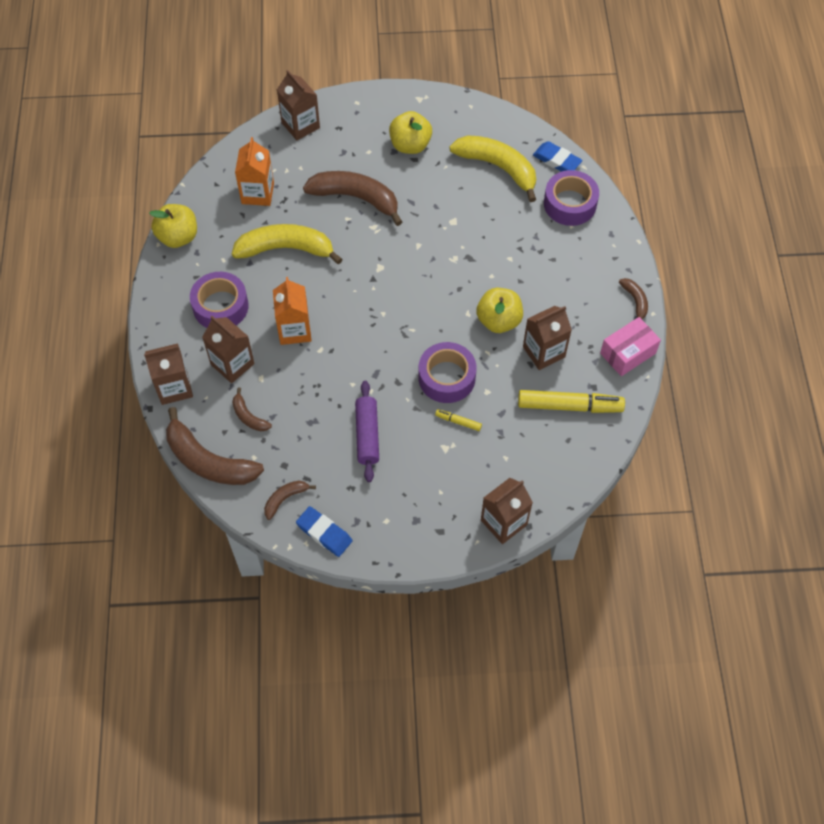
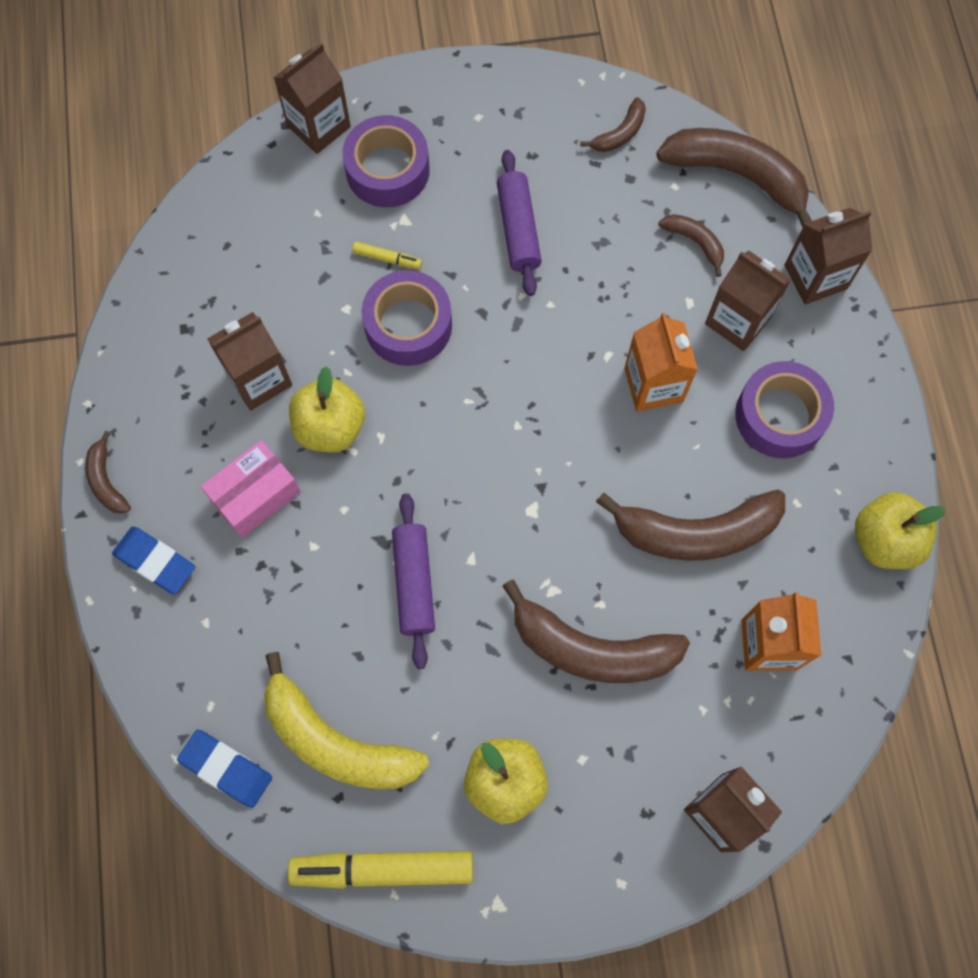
camera: 175 degrees right, 10 degrees up
(286, 249) = (696, 532): yellow banana -> brown banana
(324, 533) = (559, 95): blue eraser -> blue eraser (155, 562)
(452, 236) = (413, 583): none -> purple rolling pin
(569, 406) = (222, 295): yellow marker -> yellow marker (383, 869)
(570, 204) = (206, 669): purple tape -> purple tape (387, 170)
(628, 353) = (127, 388): pink box -> pink box (255, 495)

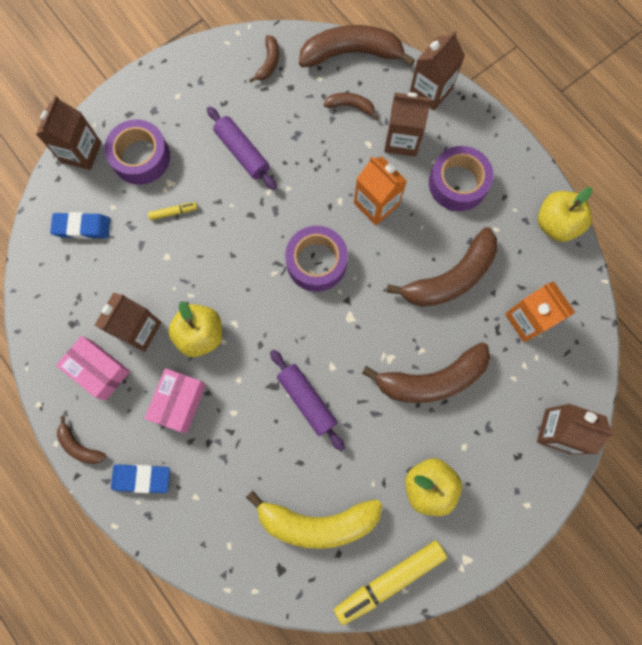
camera: 30 degrees left, 5 degrees up
(183, 402) = (99, 370): none -> pink box
(226, 769) = (261, 577): blue eraser -> blue eraser (82, 227)
(408, 325) = (210, 246): purple tape -> purple tape (316, 262)

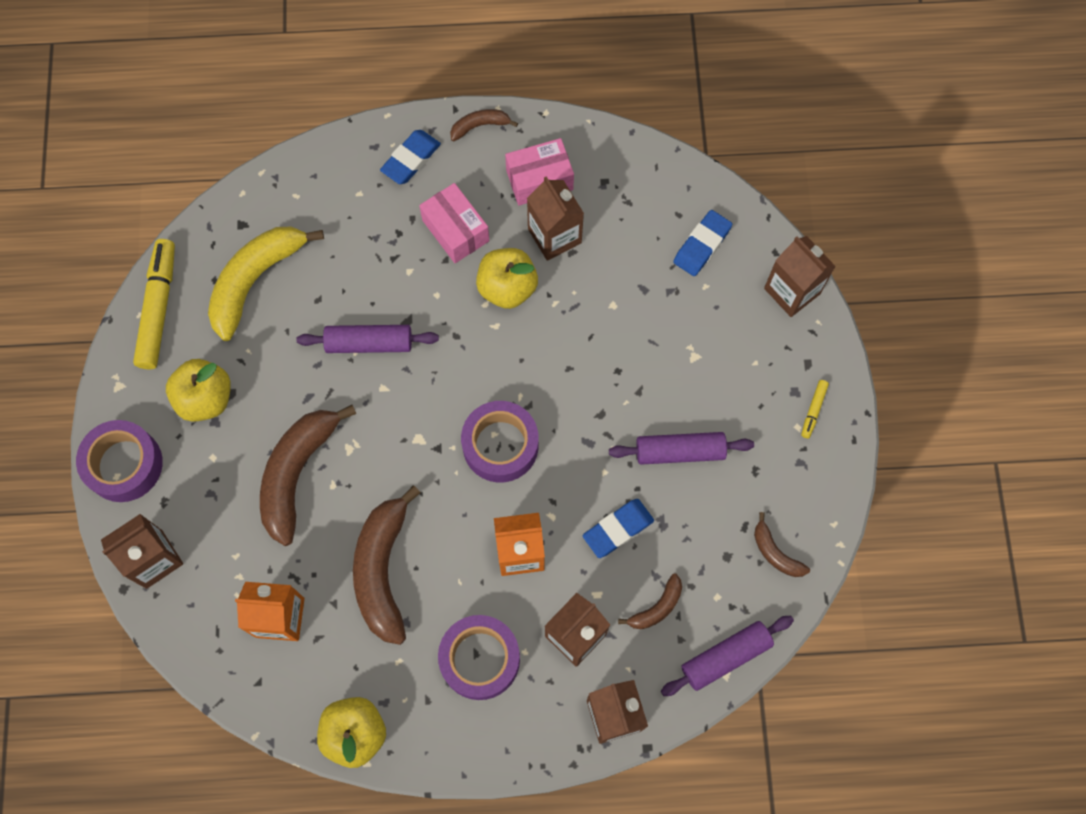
camera: 125 degrees right, 5 degrees down
(141, 157) = (745, 345): purple tape -> purple tape (124, 465)
(173, 212) = (657, 340): yellow marker -> yellow marker (813, 410)
(319, 157) = (618, 529): none -> blue eraser
(351, 53) = (725, 657): brown banana -> purple rolling pin

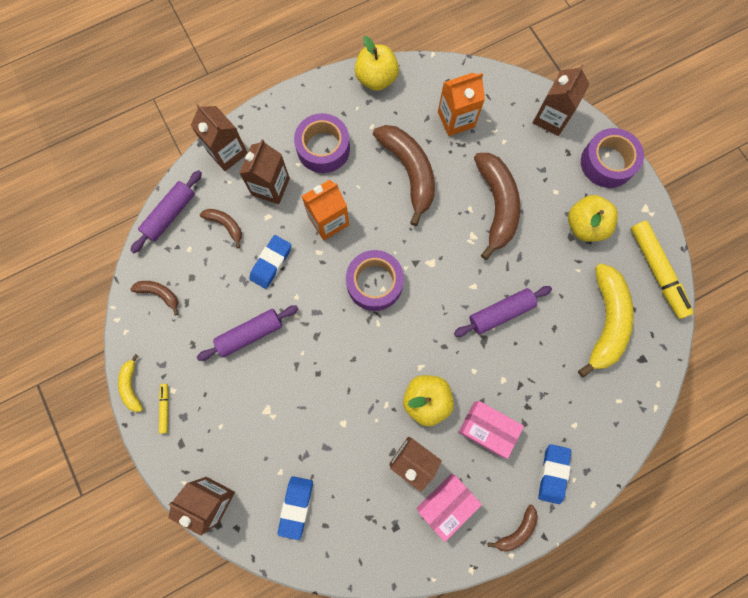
camera: 155 degrees right, 5 degrees up
(657, 607) = (225, 225): brown banana -> brown banana turned 105 degrees clockwise
(845, 453) = (131, 386): none -> yellow banana

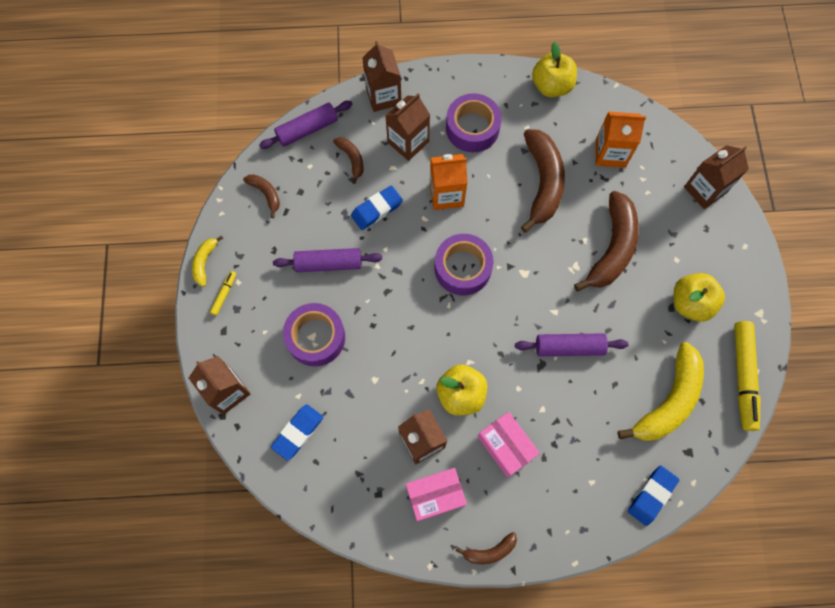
camera: 25 degrees right, 5 degrees down
(553, 473) = (549, 516): blue eraser -> blue eraser (651, 495)
(607, 163) = (741, 254): purple tape -> purple tape (316, 337)

